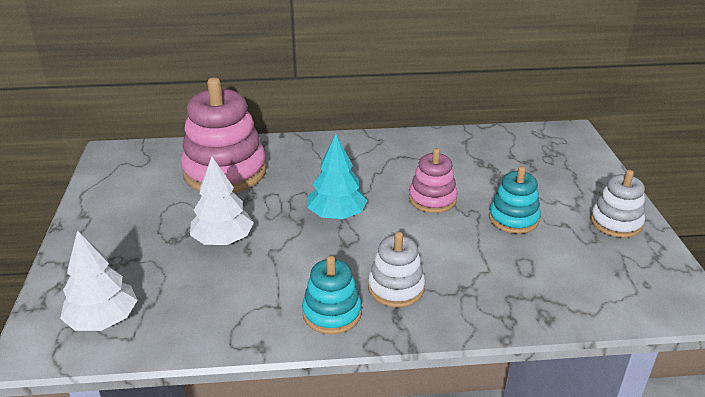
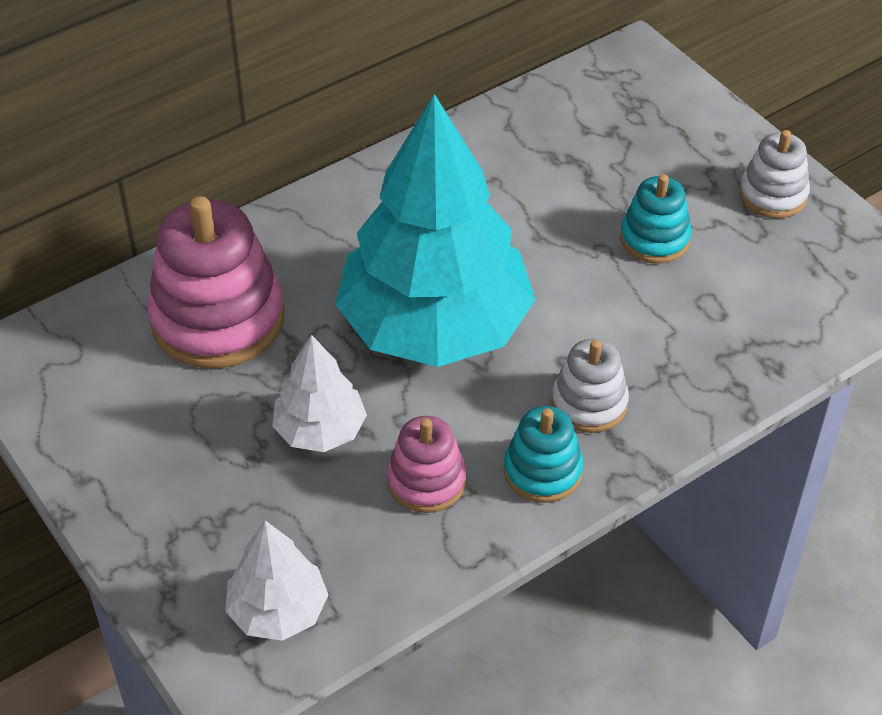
camera: 30 degrees left, 15 degrees up
(337, 215) = (435, 326): turquoise tree -> turquoise tree, size x2.18
(432, 199) = (536, 248): pink stacking toy -> pink stacking toy (426, 481)

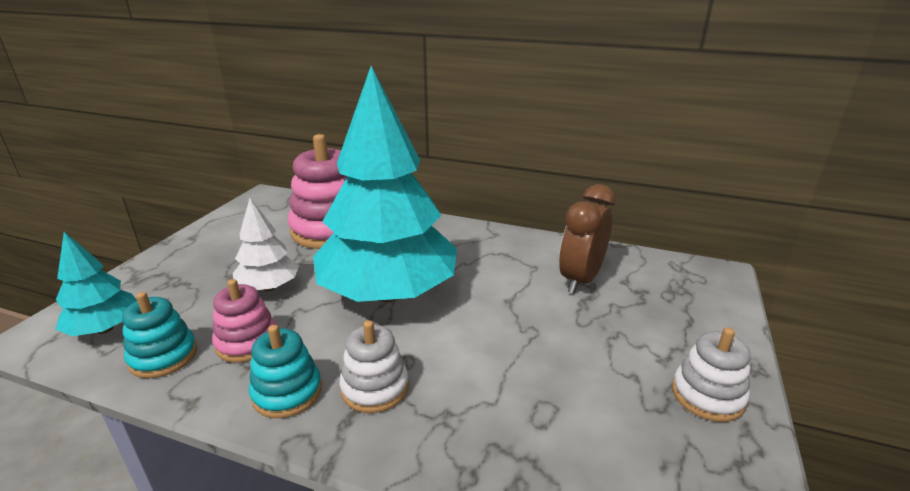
camera: 55 degrees right, 20 degrees down
(278, 611) = (105, 328): white tree -> turquoise tree
(553, 159) = (580, 279): none -> brown clock
(654, 239) = (573, 351): turquoise stacking toy -> turquoise stacking toy (163, 356)

